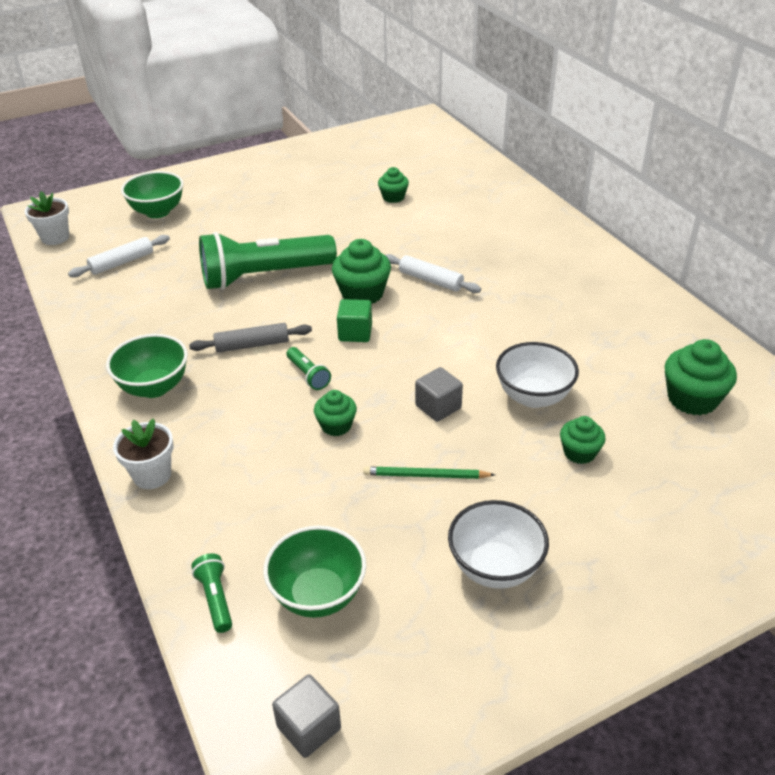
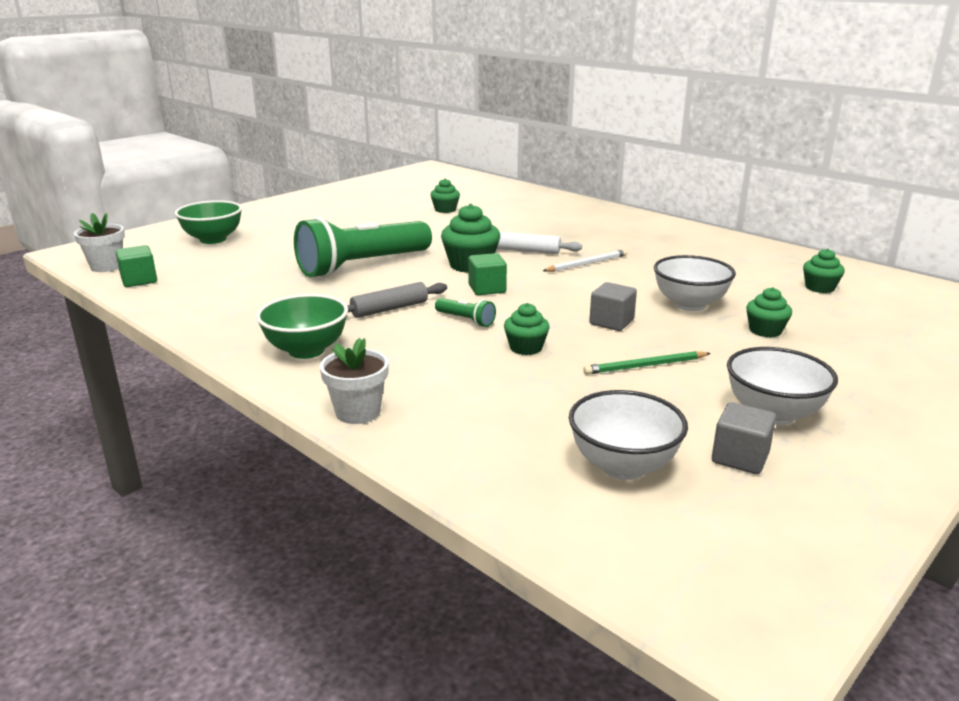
camera: 20 degrees left, 15 degrees down
(71, 262) = (139, 280): none -> green cube
(122, 263) = (199, 274): white rolling pin -> none
(215, 599) = (515, 492): green flashlight -> none
(309, 727) = (715, 571): grey cube -> grey cube (740, 458)
(318, 595) = (623, 466): green bowl -> white bowl
(475, 312) = (586, 264): none -> white pencil
(692, 399) = (819, 288): green cupcake -> green cupcake, size x0.61

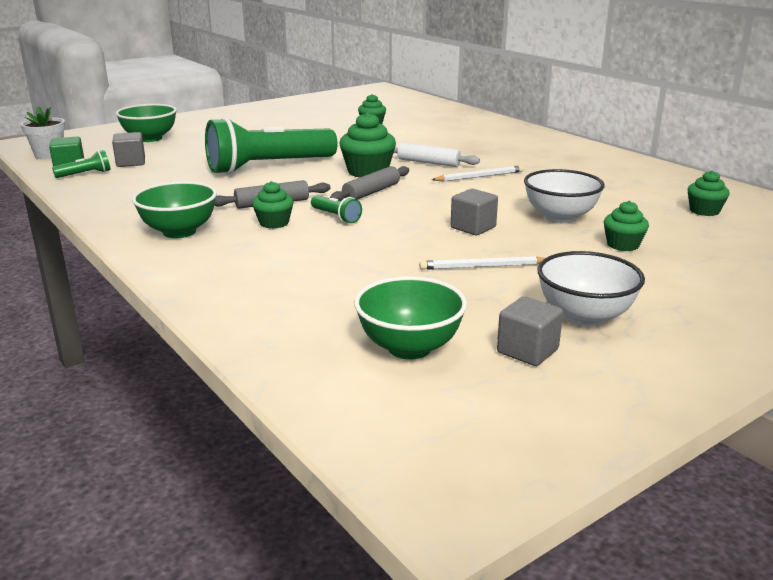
camera: 10 degrees right, 0 degrees up
(162, 287) = (85, 174): none -> green flashlight
(207, 270) = (131, 162): none -> grey cube
(358, 412) = (195, 284): white flower pot -> none
(487, 289) = (371, 192): green cube -> grey rolling pin
(526, 348) = (378, 243): green cupcake -> green cupcake (274, 223)
(623, 466) = (409, 348): white bowl -> green bowl
(645, 366) = (483, 266): green pencil -> white pencil

